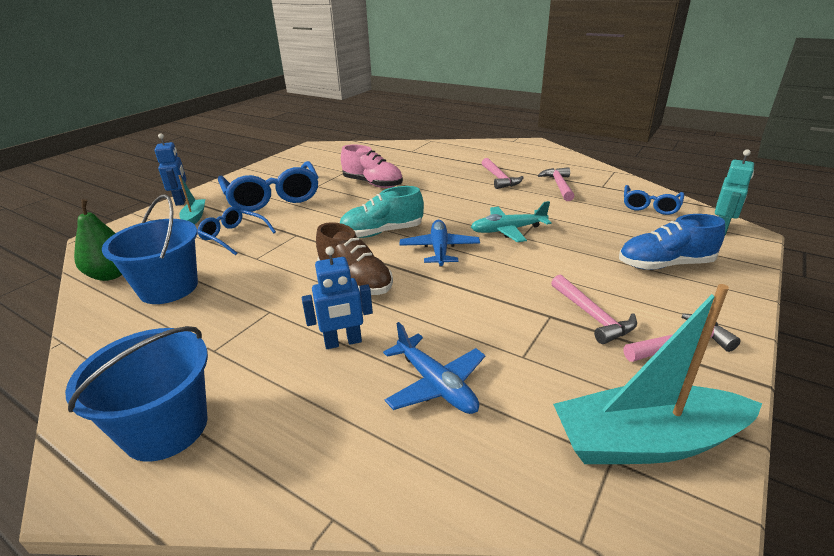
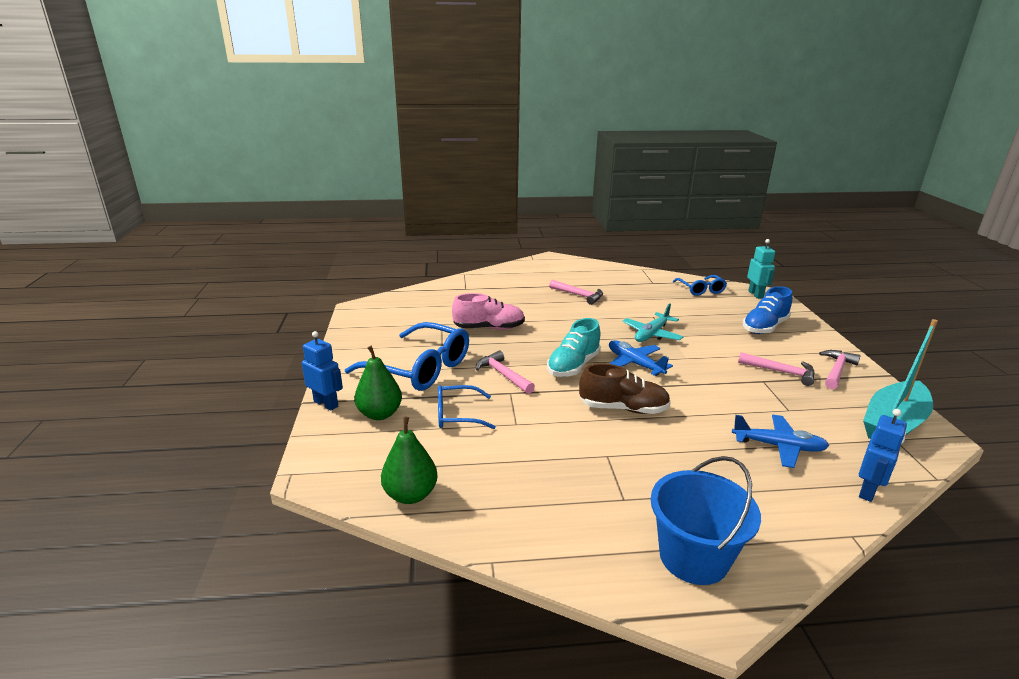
camera: 40 degrees left, 5 degrees down
(168, 288) = (492, 478): blue bucket -> none
(194, 217) = (380, 414): turquoise boat -> green pear
(343, 342) = (691, 450): blue robot -> blue robot (868, 491)
(559, 185) = (627, 290): pink hammer -> pink hammer (503, 375)

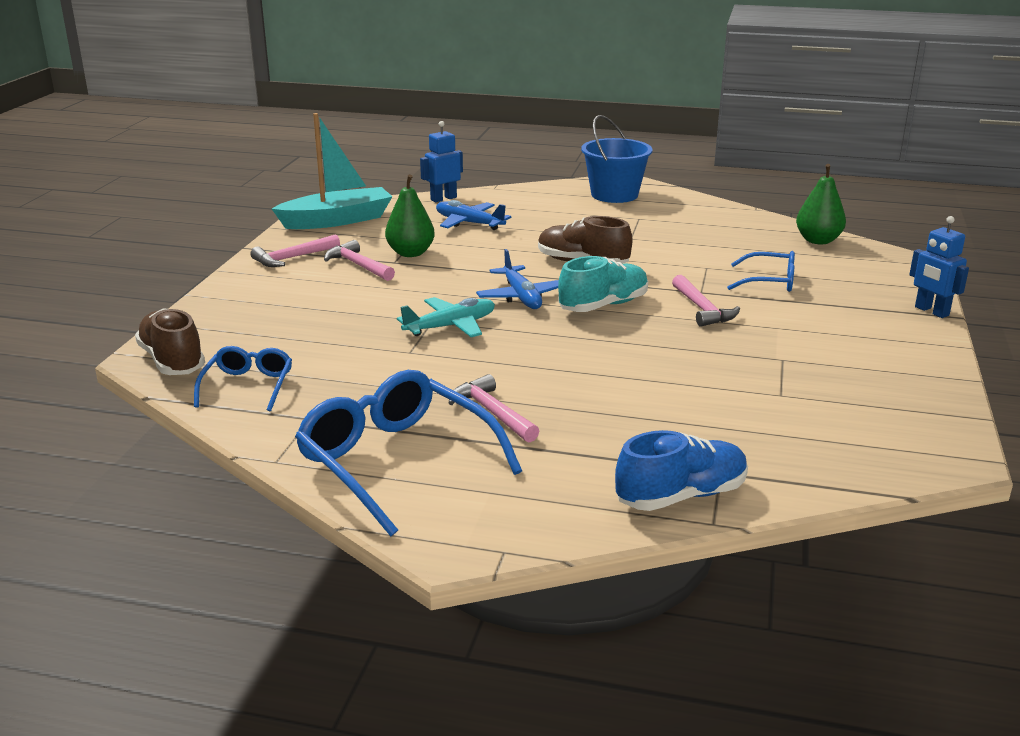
camera: 160 degrees left, 0 degrees up
(380, 414) = (860, 294): green pear -> green pear (410, 253)
(419, 368) = (817, 332): blue glasses -> blue glasses (397, 462)
(489, 328) = (699, 374): pink shoe -> none
(756, 294) = (172, 361): turquoise robot -> brown shoe
(764, 327) = (273, 311): blue shoe -> blue shoe (681, 496)

